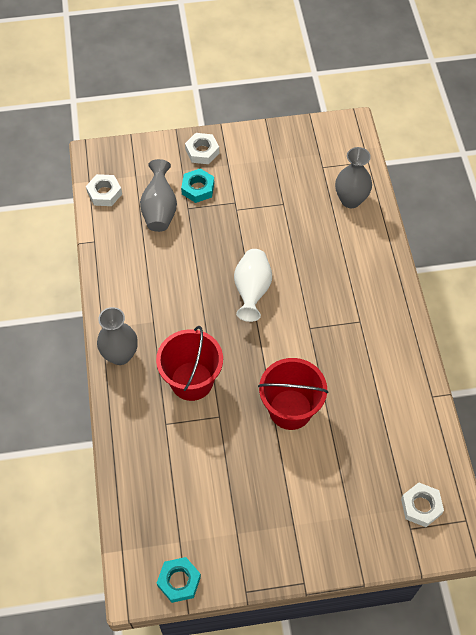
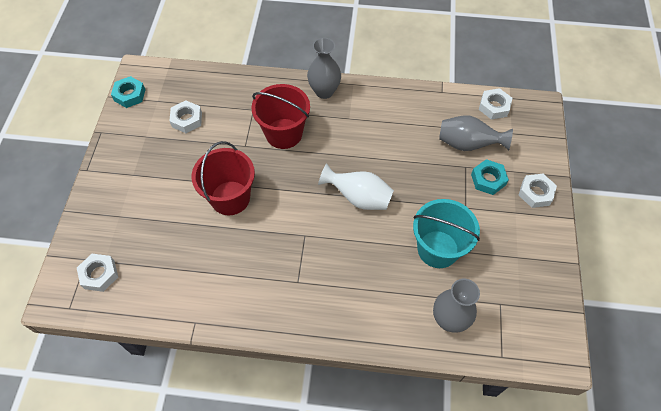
camera: 105 degrees right, 0 degrees up
(199, 494) = (187, 119): none -> white nut
(286, 217) = (438, 249): none -> turquoise bucket

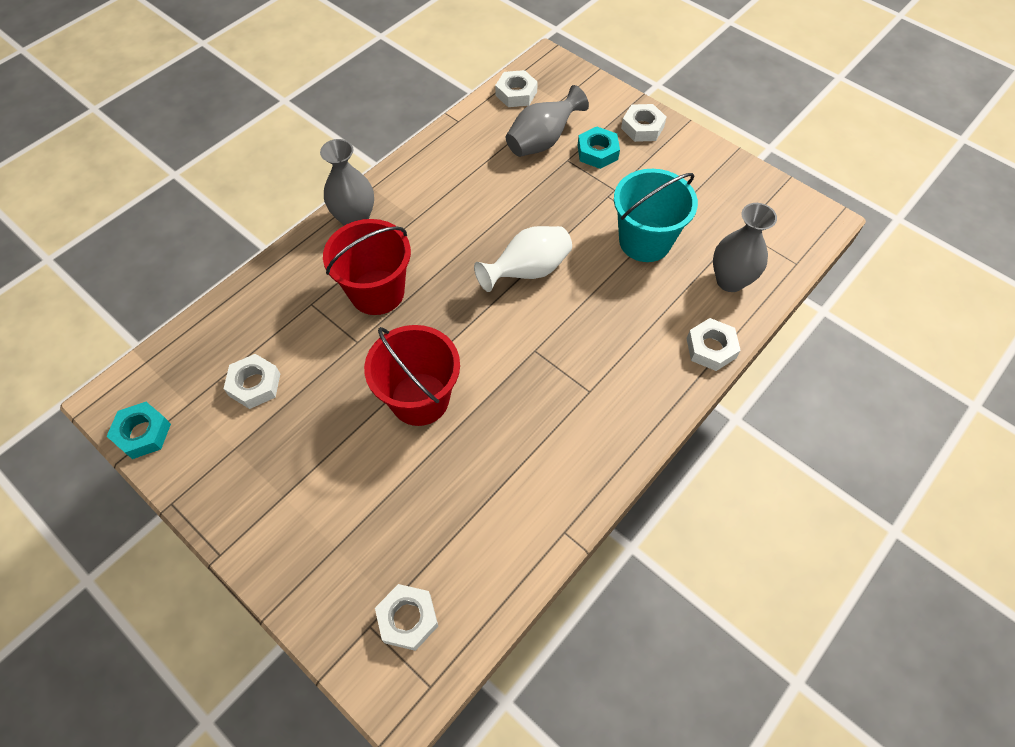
camera: 55 degrees left, 0 degrees up
(383, 336) = (711, 348): none -> white nut

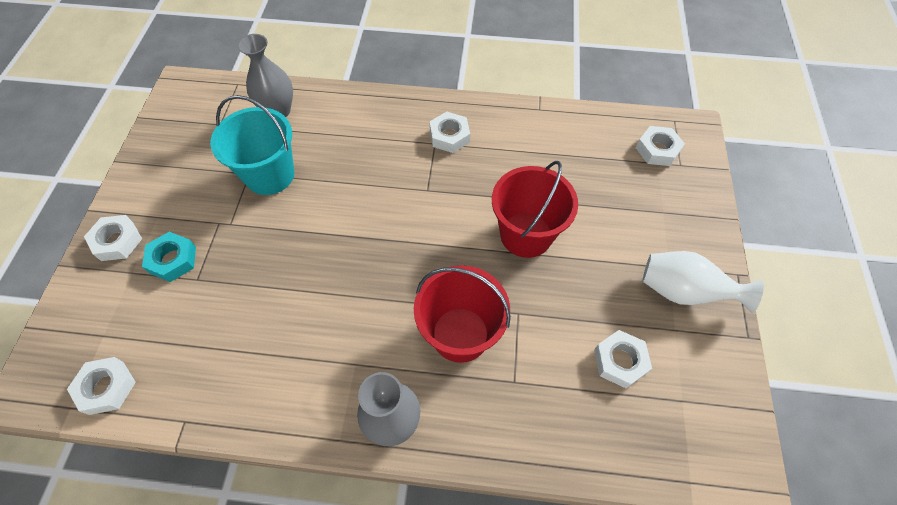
camera: 125 degrees left, 0 degrees up
(142, 433) = (735, 414): turquoise nut -> none
(528, 271) = (355, 235): white vase -> white vase (683, 291)
(542, 141) = (179, 315): grey vase -> none
(711, 348) = (348, 98): white nut -> white nut (449, 136)

